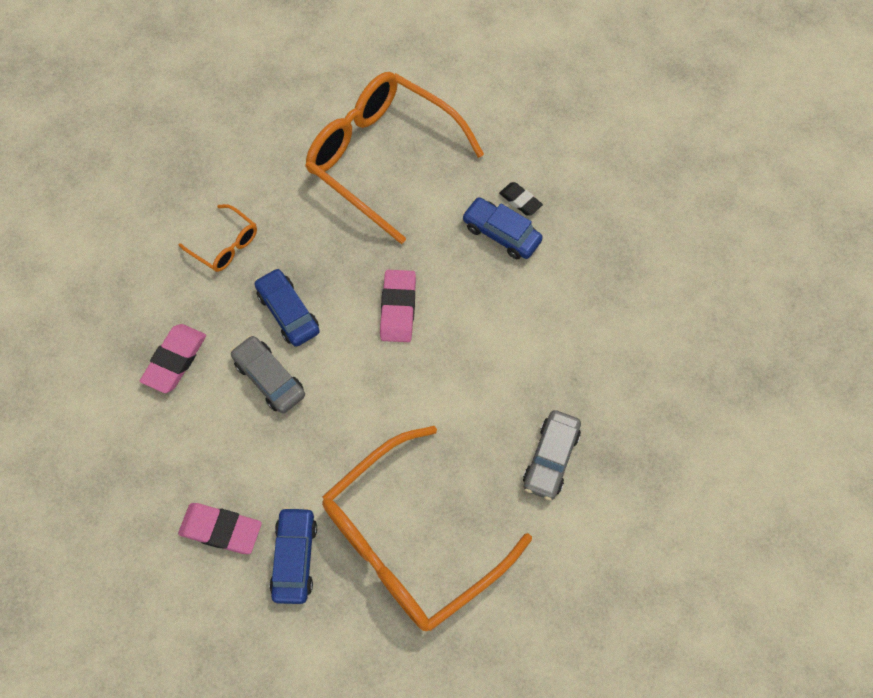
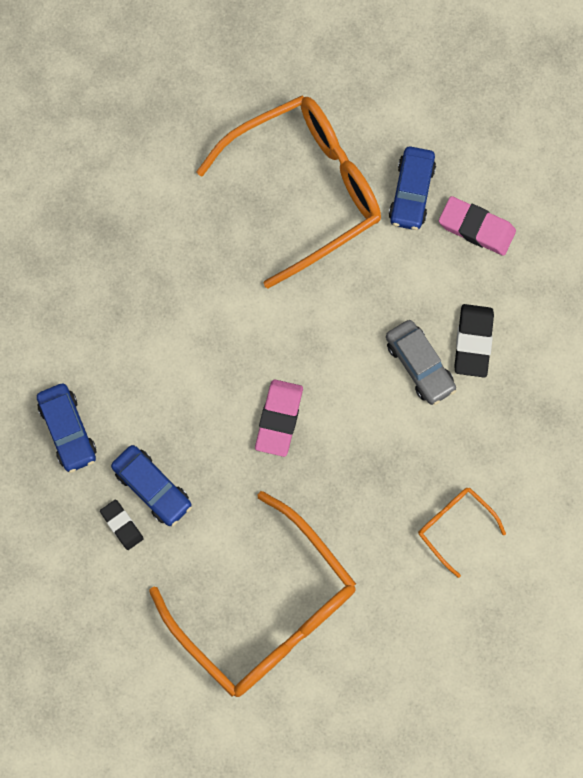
camera: 170 degrees left, 10 degrees up
(175, 360) = (513, 401): pink eraser -> none
(218, 409) = (473, 342): none -> black eraser
(288, 312) = (393, 434): blue car -> blue car (68, 430)
(550, 458) = (161, 241): grey car -> none

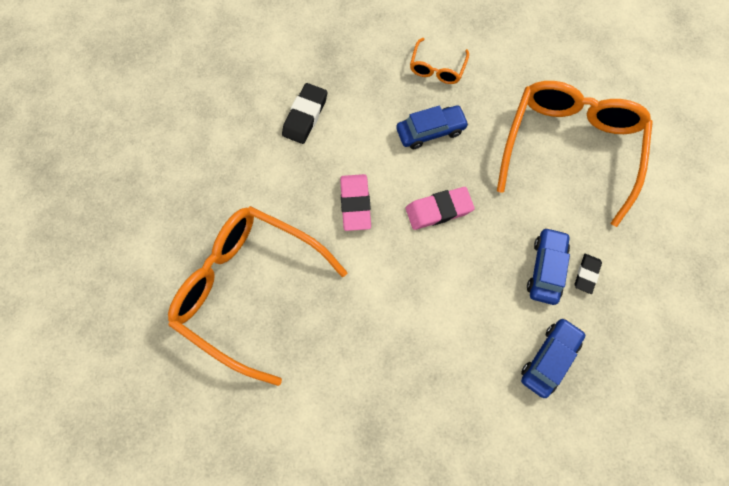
camera: 120 degrees left, 5 degrees down
(411, 193) = (212, 211): blue car -> blue car (430, 131)
(419, 365) = (342, 140): grey car -> none
(473, 342) = (305, 116): black eraser -> black eraser turned 45 degrees counterclockwise
(476, 228) = (217, 154): pink eraser -> pink eraser (355, 204)

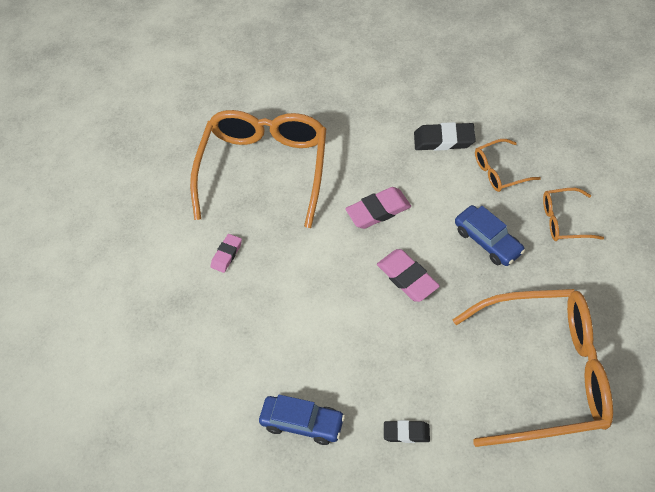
camera: 75 degrees right, 15 degrees down
(337, 366) = (226, 255): none -> pink eraser
(364, 89) = (499, 171): none -> orange glasses
(545, 268) = (393, 392): blue car -> none

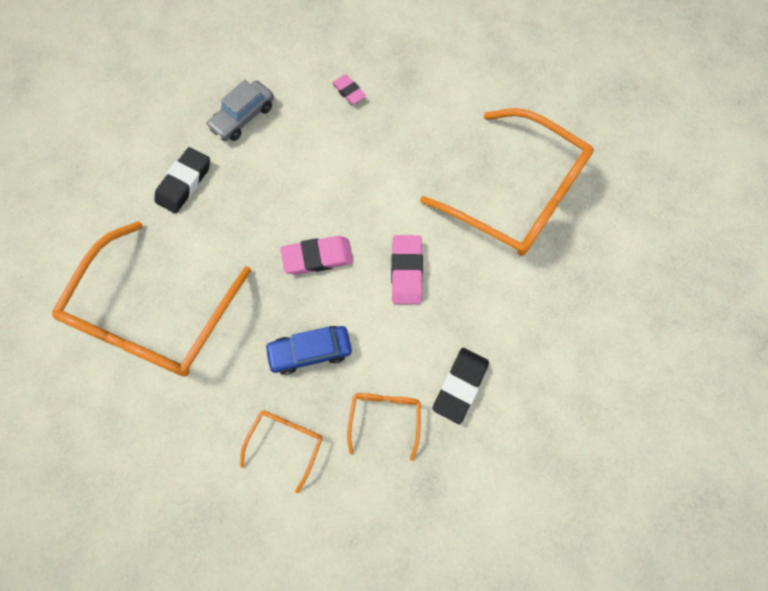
camera: 110 degrees right, 15 degrees up
(226, 255) = (433, 126): pink eraser -> pink eraser (349, 91)
(302, 423) = (243, 117): blue car -> grey car
(406, 433) = (184, 183): black eraser -> black eraser, size x1.61

